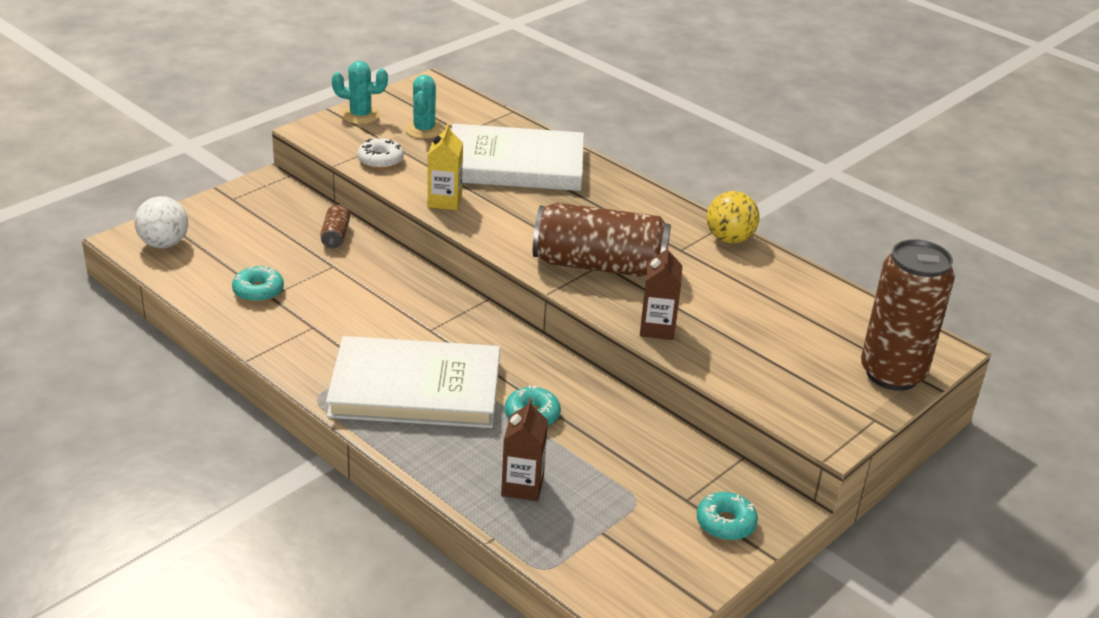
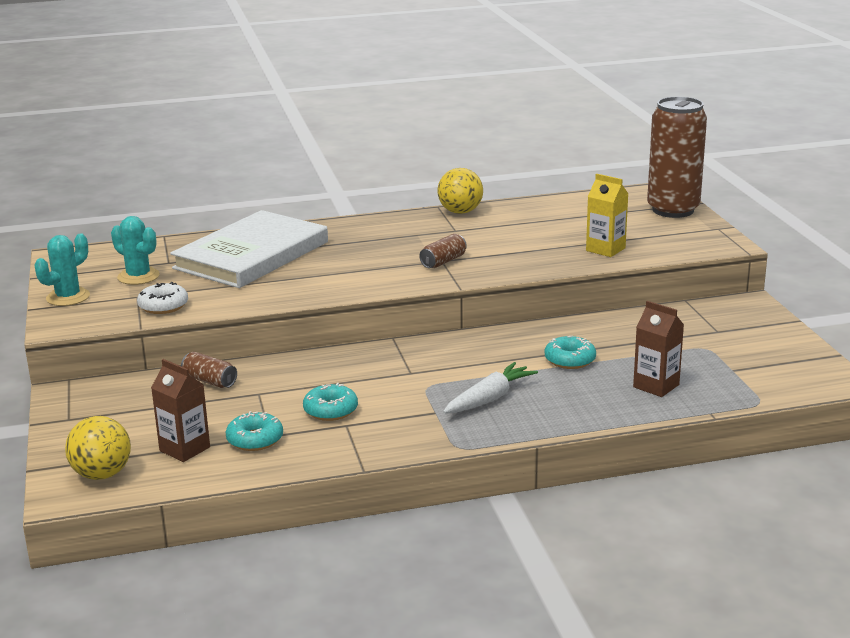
camera: 55 degrees left, 10 degrees down
(164, 244) = (102, 474): white ball -> yellow ball
(415, 389) = (489, 399): white book -> white carrot
(444, 201) = (271, 295): yellow carton -> yellow carton (605, 249)
(599, 265) = (443, 261): brown can -> brown can, size x0.41
(657, 328) = (549, 263): brown carton -> brown carton (184, 449)
(725, 523) = (753, 325): turquoise donut -> turquoise donut (330, 410)

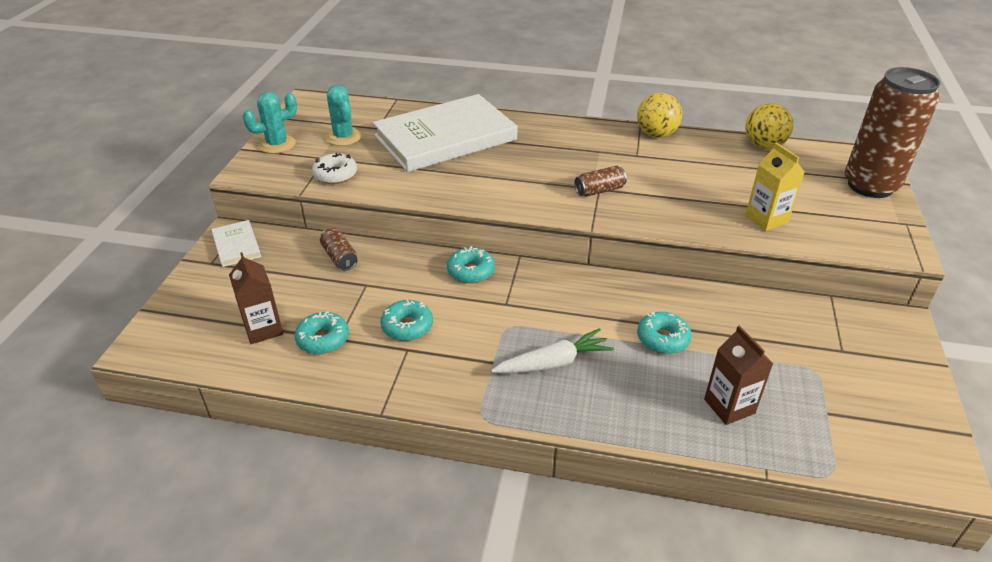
camera: 25 degrees right, 15 degrees up
(83, 399) = (236, 245): none -> white book
(102, 474) = (184, 334): yellow ball -> yellow ball (763, 146)
(355, 359) = (471, 271): none -> turquoise donut

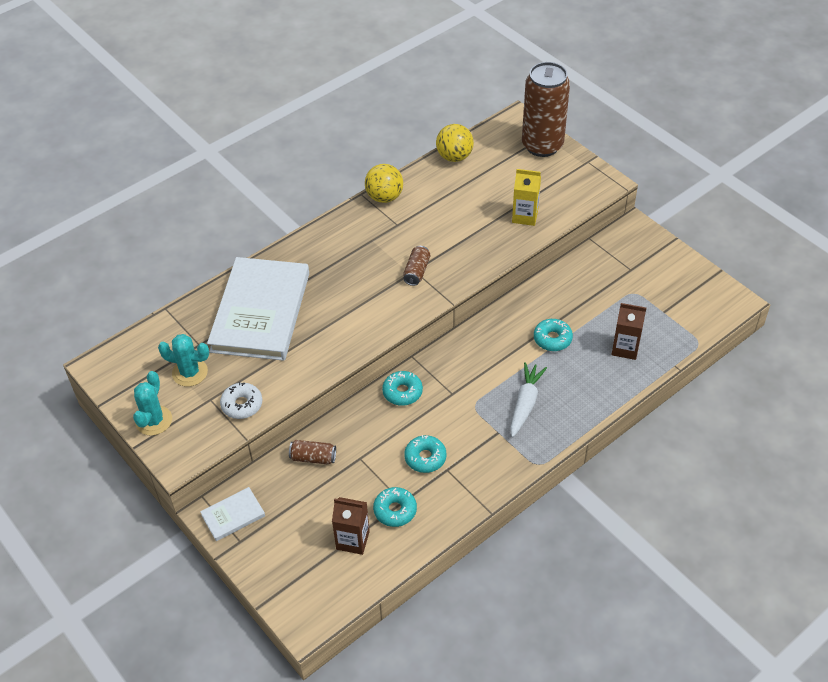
camera: 50 degrees left, 10 degrees up
(236, 245) = (233, 515): white book -> white book turned 45 degrees counterclockwise

